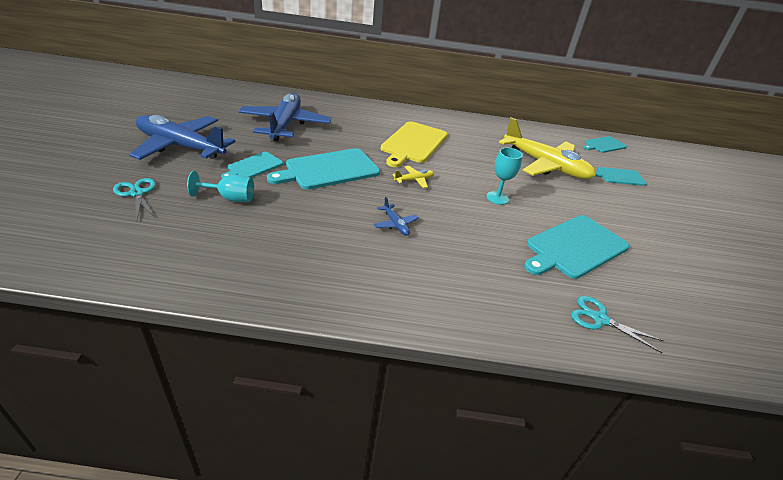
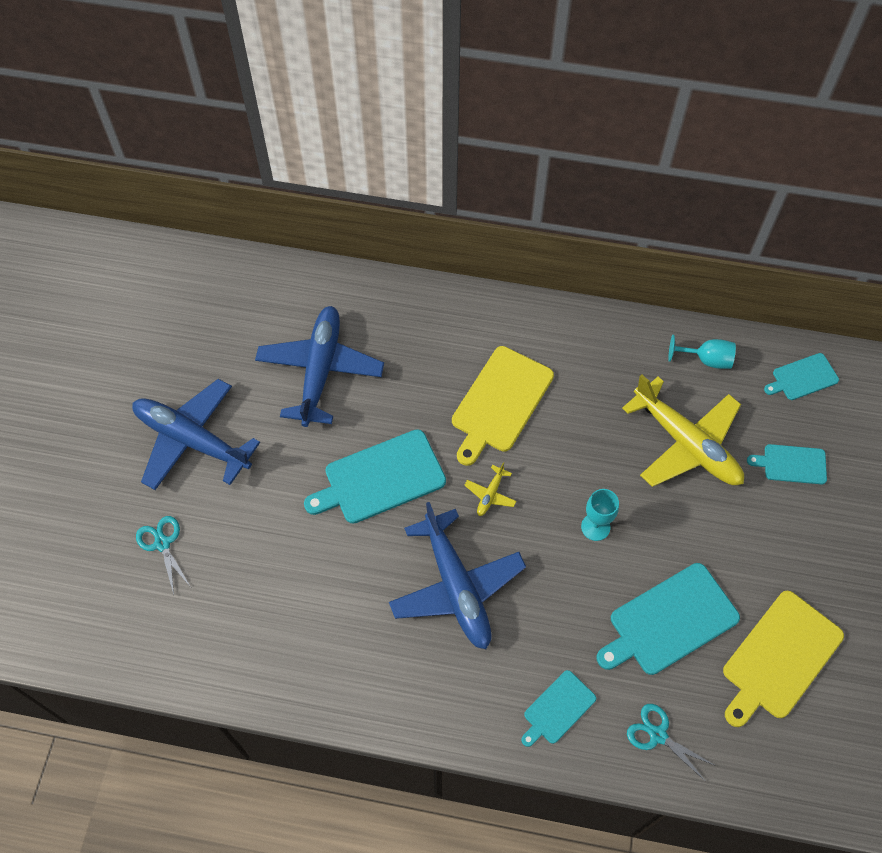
camera: 10 degrees right, 25 degrees up
(230, 198) = (265, 547): turquoise goblet -> turquoise goblet (706, 359)
(254, 166) = (286, 478): turquoise cutting board -> turquoise cutting board (558, 709)
(395, 224) = (456, 587): blue plane -> blue plane, size x2.48
(414, 180) = (490, 494): yellow plane -> yellow plane turned 135 degrees clockwise
(672, 270) = (780, 658): none -> yellow cutting board

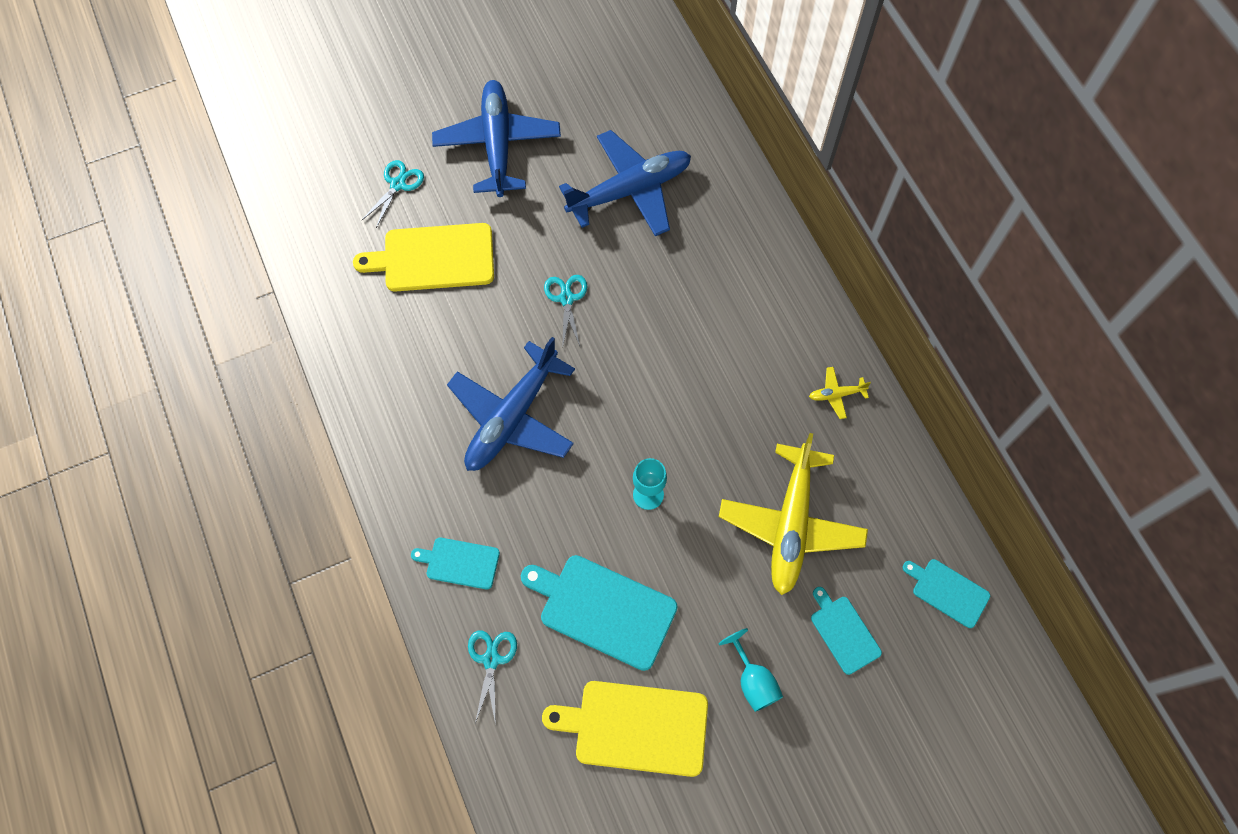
camera: 55 degrees right, 5 degrees up
(380, 478) = (566, 298): turquoise cutting board -> turquoise scissors
(490, 494) = (615, 391): yellow plane -> yellow plane (836, 394)
(500, 402) = (709, 345): yellow cutting board -> yellow cutting board (434, 258)
(706, 359) = (895, 491): turquoise goblet -> turquoise goblet (753, 680)

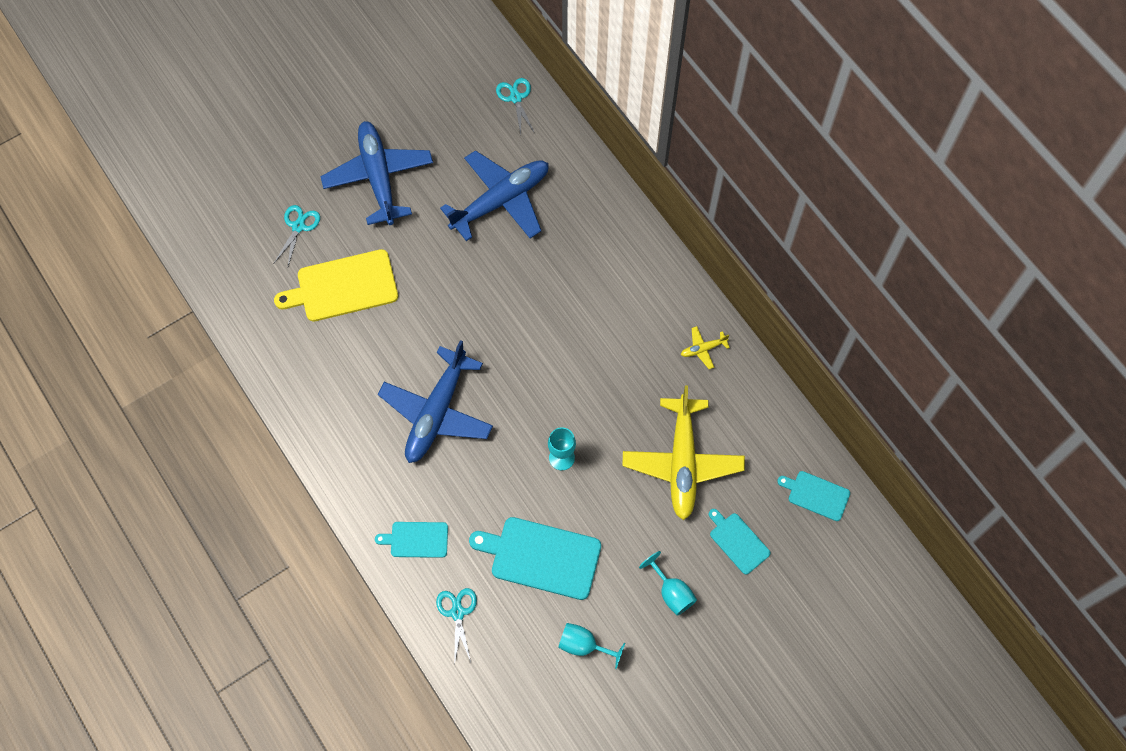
camera: 10 degrees left, 0 degrees up
(566, 298) = (463, 304): turquoise scissors -> turquoise scissors (515, 98)
(635, 727) = (584, 645): yellow cutting board -> turquoise goblet

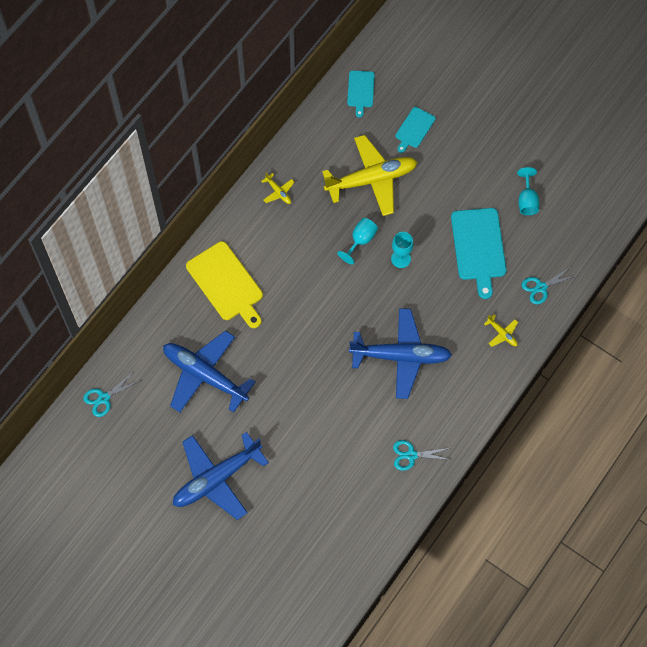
camera: 110 degrees left, 0 degrees up
(298, 226) = (285, 524): turquoise scissors -> turquoise scissors (411, 455)
(343, 287) = (325, 466): yellow cutting board -> yellow cutting board (226, 283)
(416, 540) = (502, 334): turquoise cutting board -> yellow plane
(671, 592) = (467, 158): turquoise goblet -> turquoise goblet (360, 240)

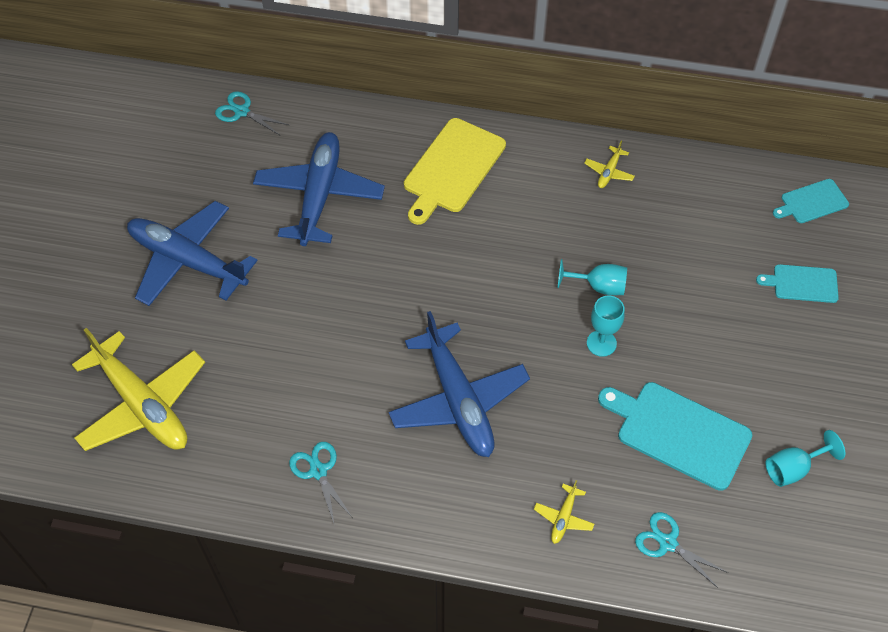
camera: 65 degrees right, 10 degrees down
(371, 179) = (694, 264): yellow plane -> yellow plane (142, 404)
(479, 247) = (679, 433): turquoise cutting board -> turquoise cutting board turned 60 degrees clockwise

